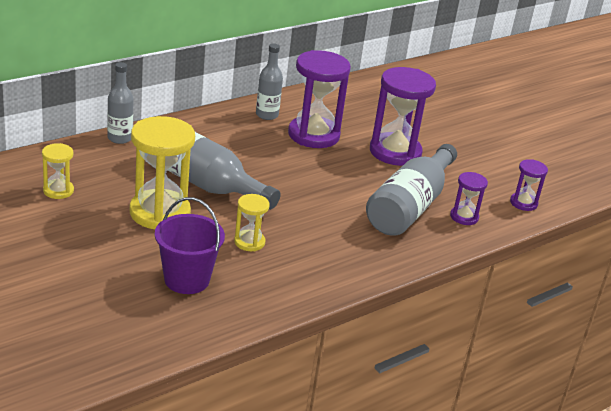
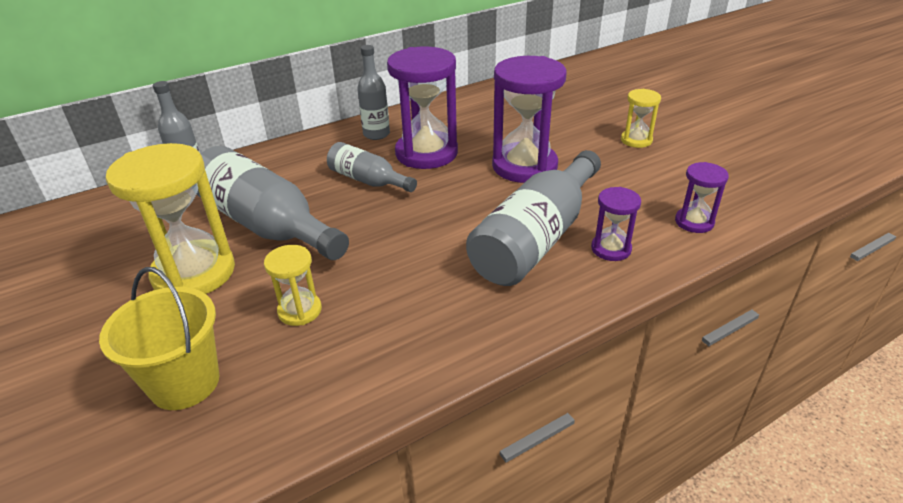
camera: 10 degrees right, 5 degrees up
(58, 191) = (78, 250): yellow hourglass -> yellow hourglass (636, 140)
(187, 279) = (185, 382): purple bucket -> yellow bucket
(271, 154) = (368, 180): none -> grey bottle

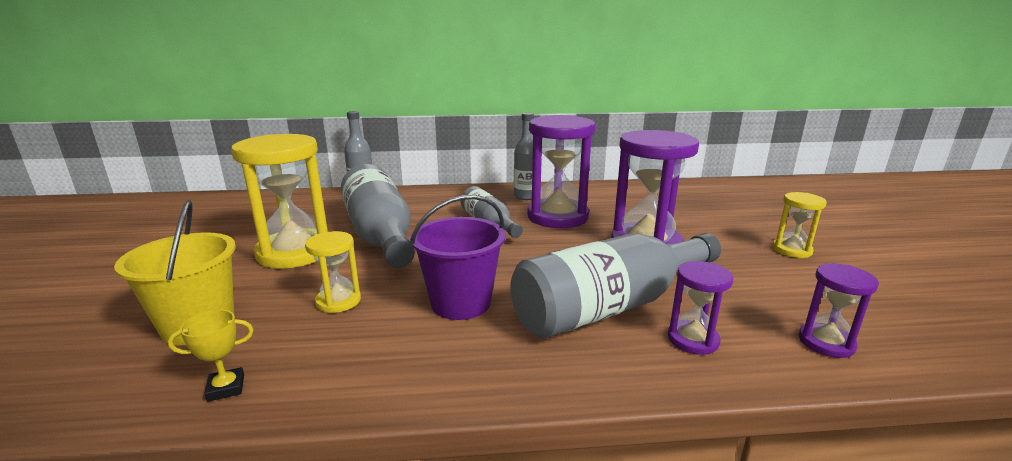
camera: 25 degrees right, 15 degrees down
(284, 423) = (226, 388): none -> yellow trophy
(414, 275) = (461, 303): none -> purple bucket

